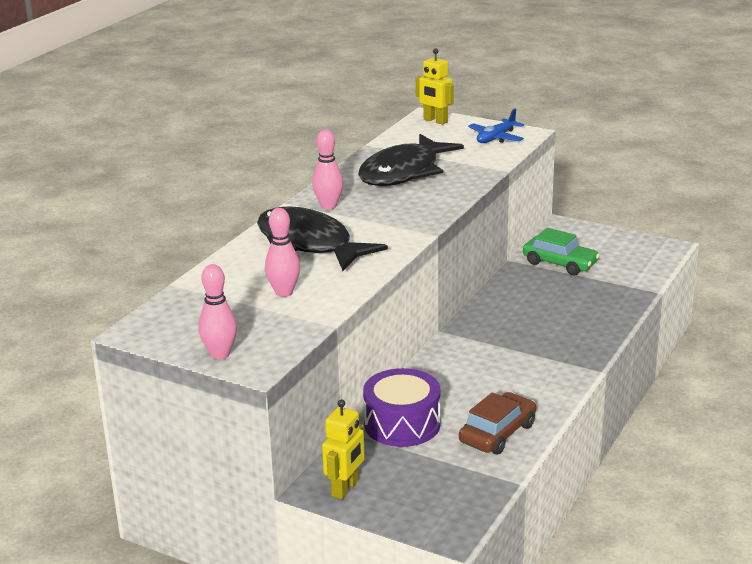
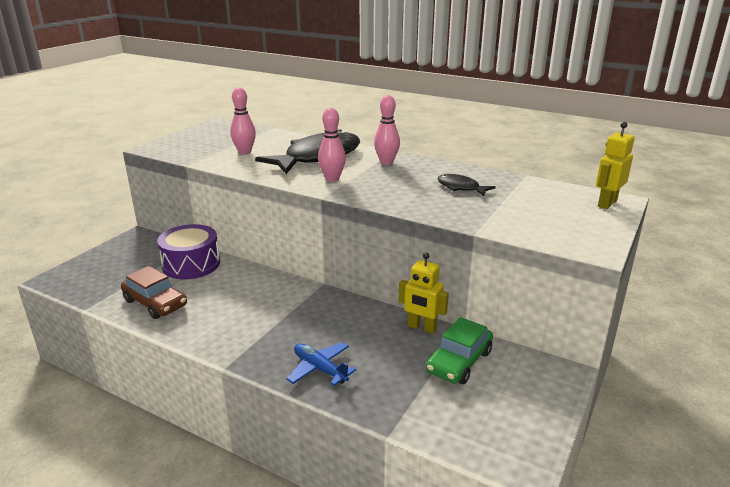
camera: 90 degrees right, 0 degrees up
(220, 354) = (174, 140): pink bowling pin -> pink bowling pin (332, 179)
(345, 488) = (130, 245): yellow robot -> yellow robot (421, 327)
(404, 172) = (460, 188): black fish -> black fish, size x0.46
(496, 138) = (570, 232): blue plane -> blue plane (320, 369)

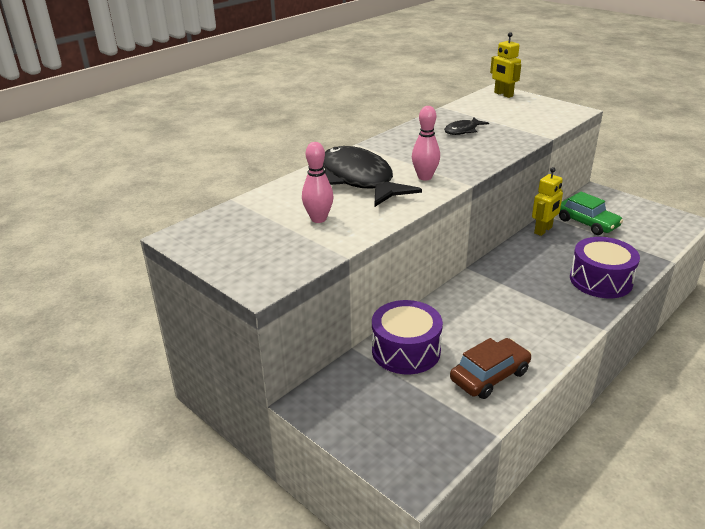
camera: 75 degrees left, 5 degrees up
(320, 369) = (600, 280): blue plane -> purple drum
(386, 162) = (390, 150): pink bowling pin -> none

